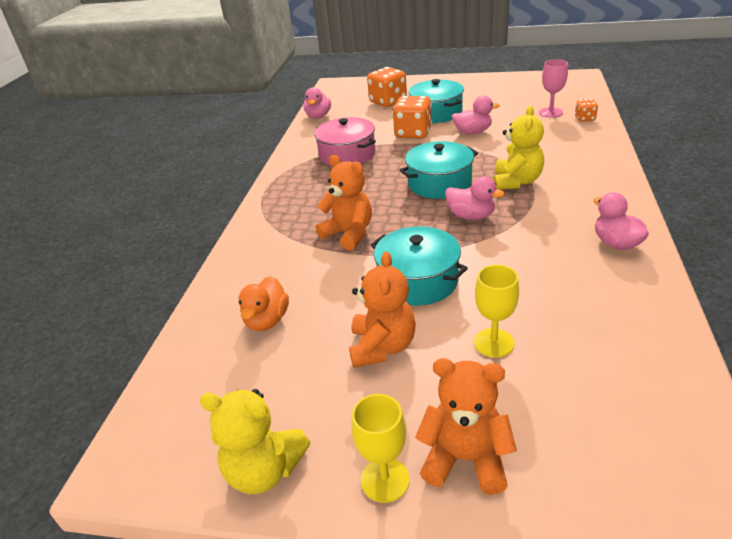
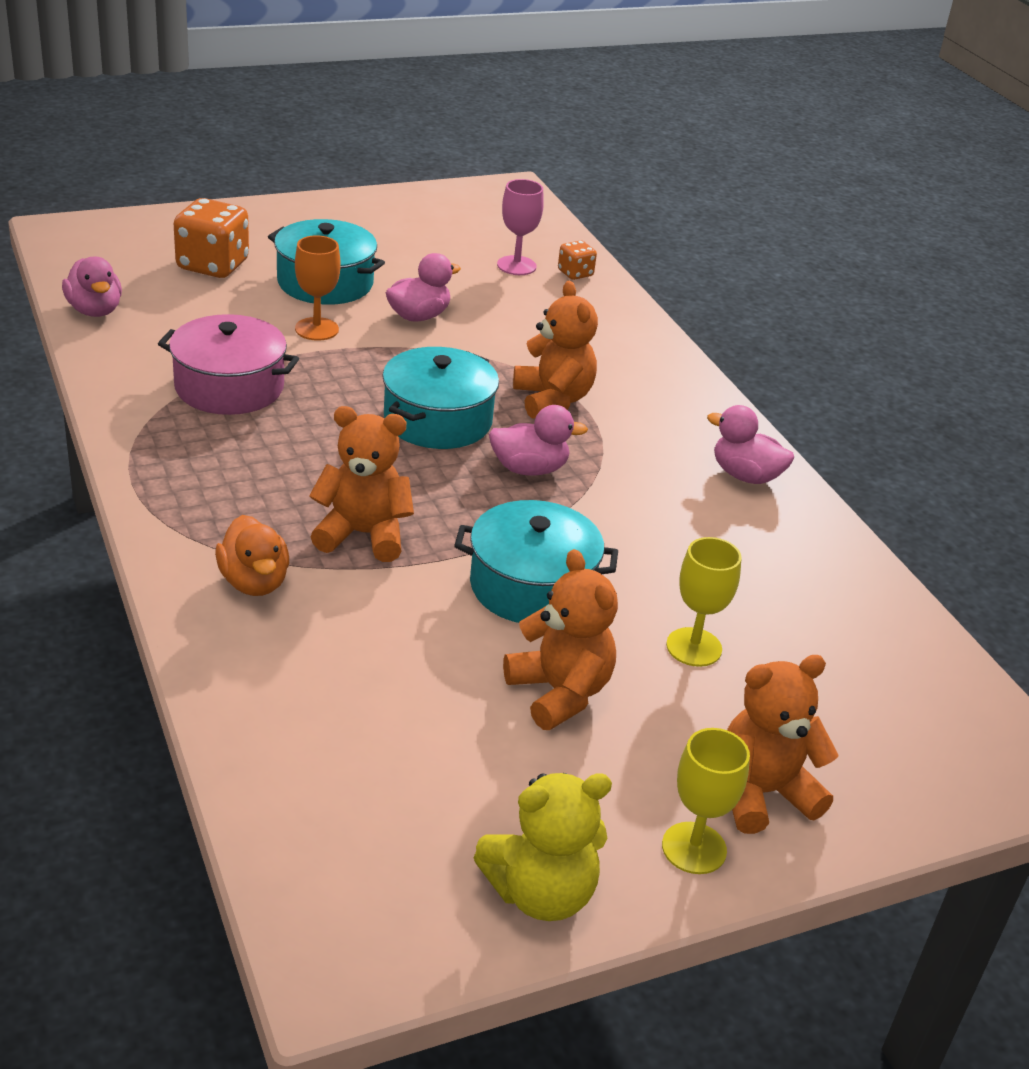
camera: 40 degrees left, 0 degrees up
(267, 320) = (356, 703): orange duck -> orange duck (254, 582)
(413, 133) = (317, 329): orange dice -> orange goblet
(516, 181) = (552, 400): yellow teddy bear -> orange teddy bear

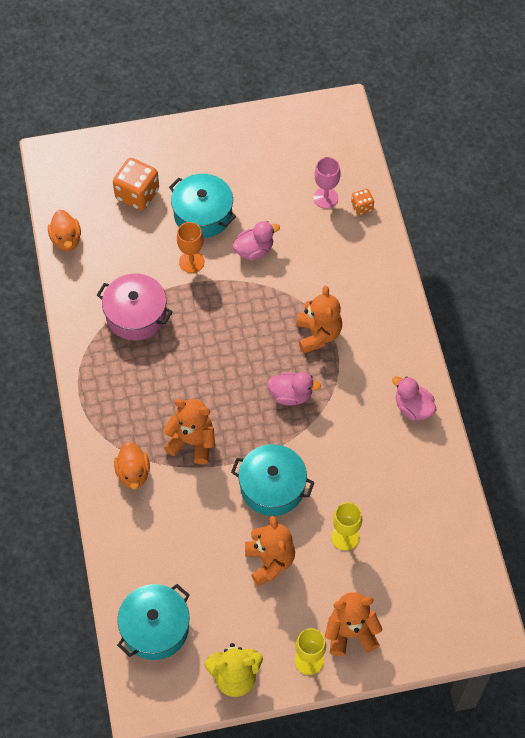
camera: 15 degrees right, 25 degrees up
(95, 310) = (66, 240): pink duck -> orange duck
(438, 420) = (248, 350): turquoise pot -> turquoise pot (155, 628)

